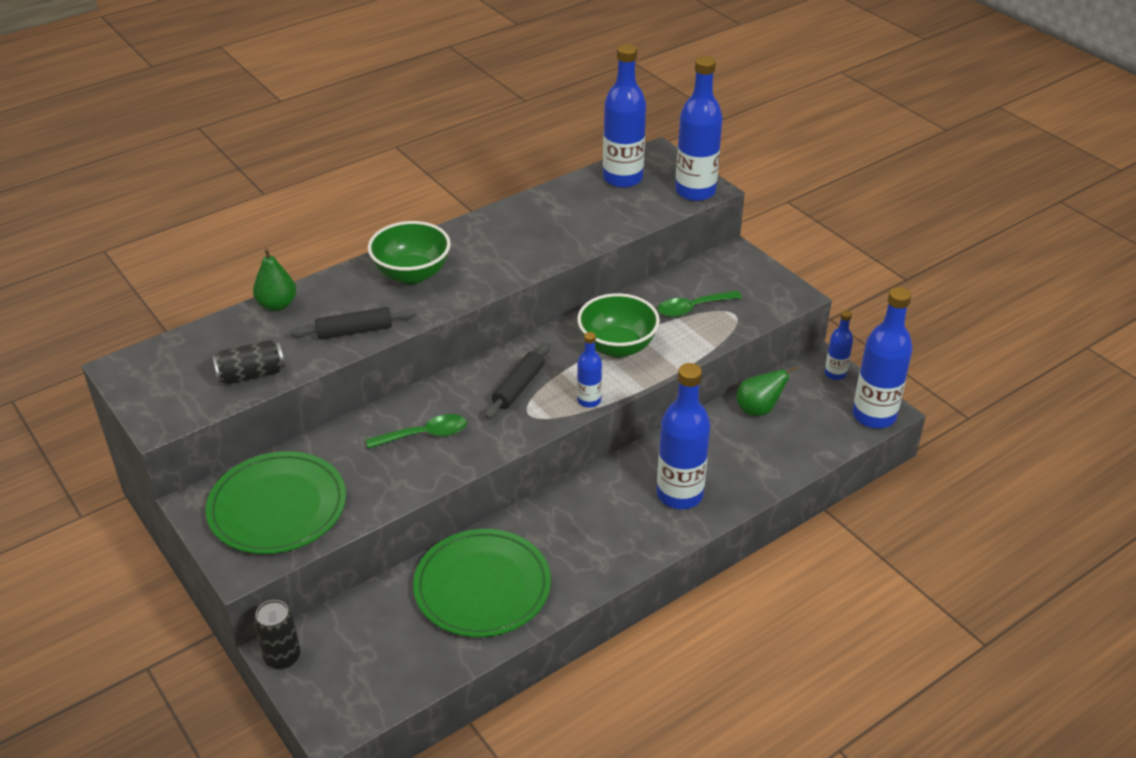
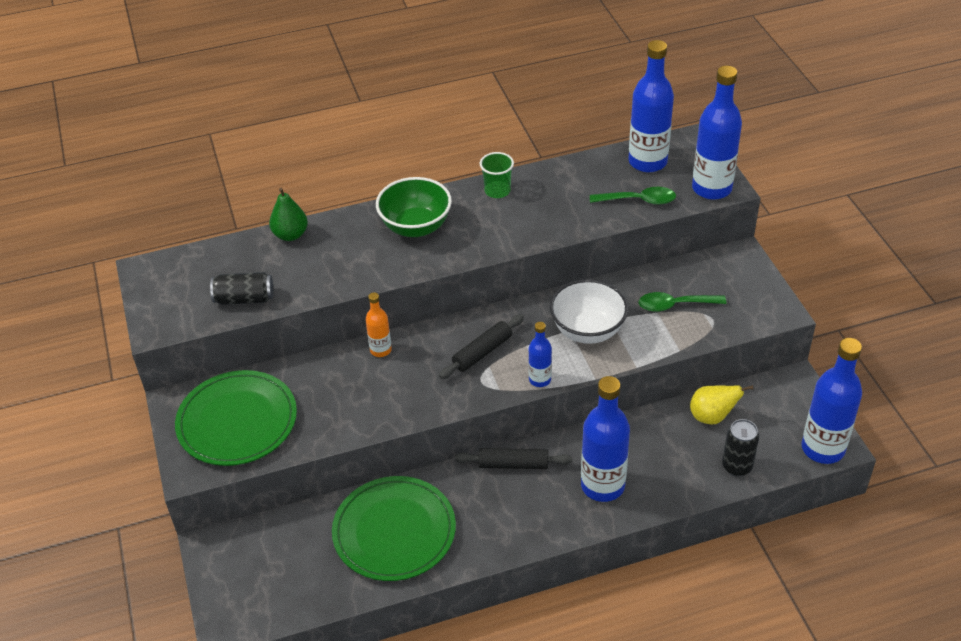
camera: 20 degrees right, 5 degrees up
(282, 657) = (209, 553): black can -> black can (737, 466)
(354, 331) = (345, 274): black rolling pin -> black rolling pin (513, 464)
(409, 406) = (380, 350): none -> orange bottle
(425, 435) = (383, 381): green spoon -> green spoon (639, 200)
(483, 228) = (497, 191): none -> green cup
(617, 347) = (587, 330): green bowl -> white bowl
(758, 409) = (712, 417): green pear -> yellow pear
(835, 374) = (803, 396): blue bottle -> none

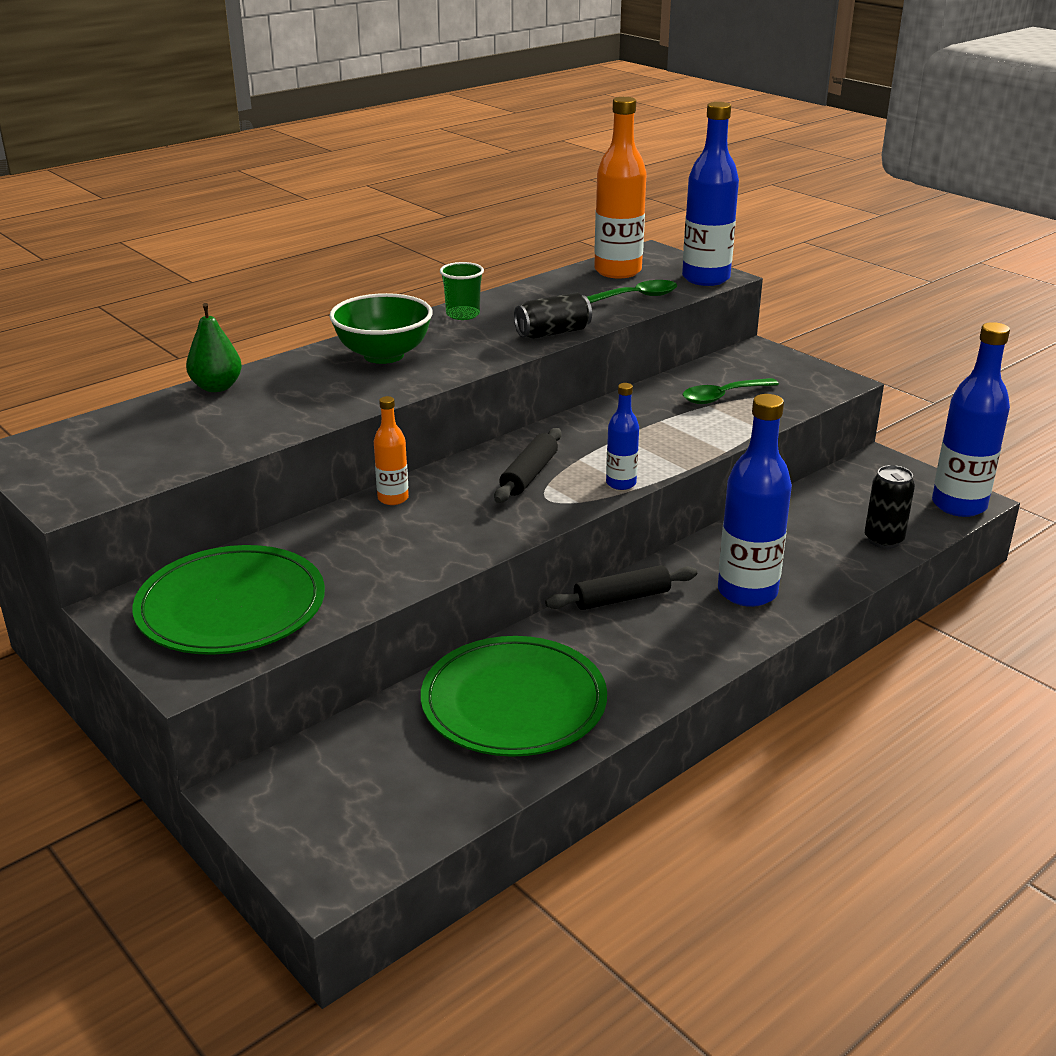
camera: 25 degrees left, 15 degrees down
(244, 299) = (189, 450): black can -> black can (553, 333)
(587, 330) = (642, 433): white bowl -> none
(647, 162) = (617, 271): blue bottle -> orange bottle
(712, 417) = (818, 506): yellow pear -> none

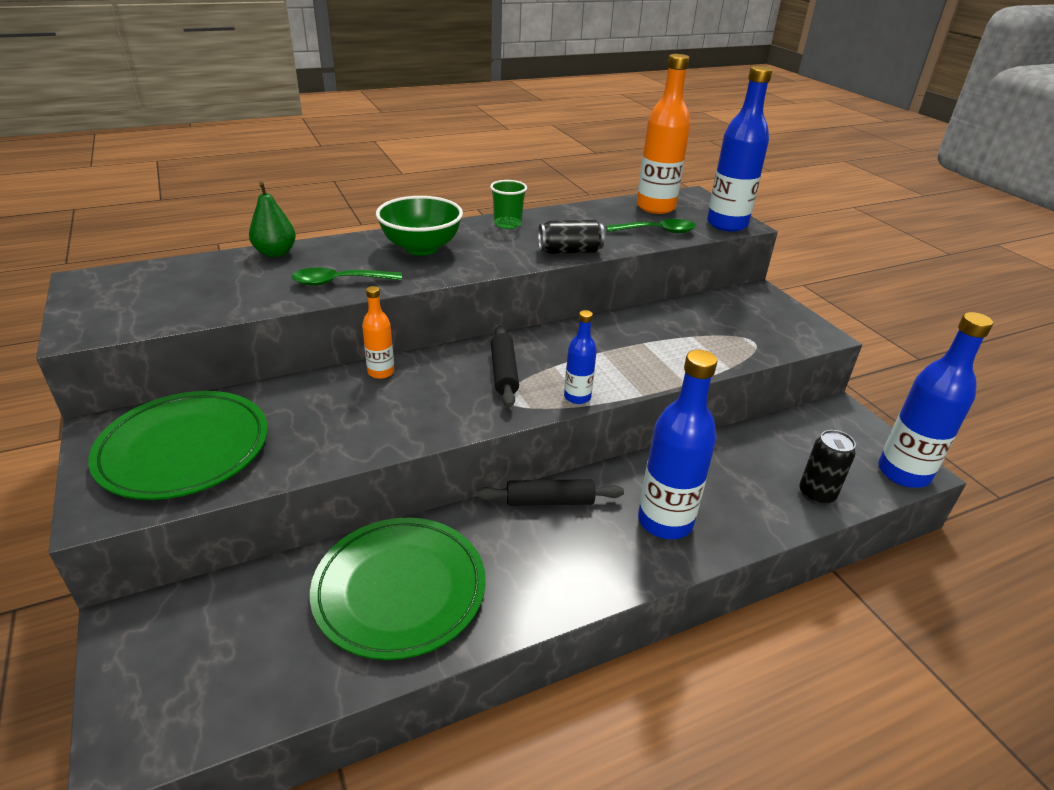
camera: 15 degrees right, 5 degrees up
(529, 475) = (504, 373): black rolling pin -> black rolling pin turned 45 degrees counterclockwise
(722, 397) = (708, 330): green spoon -> green spoon (339, 282)

